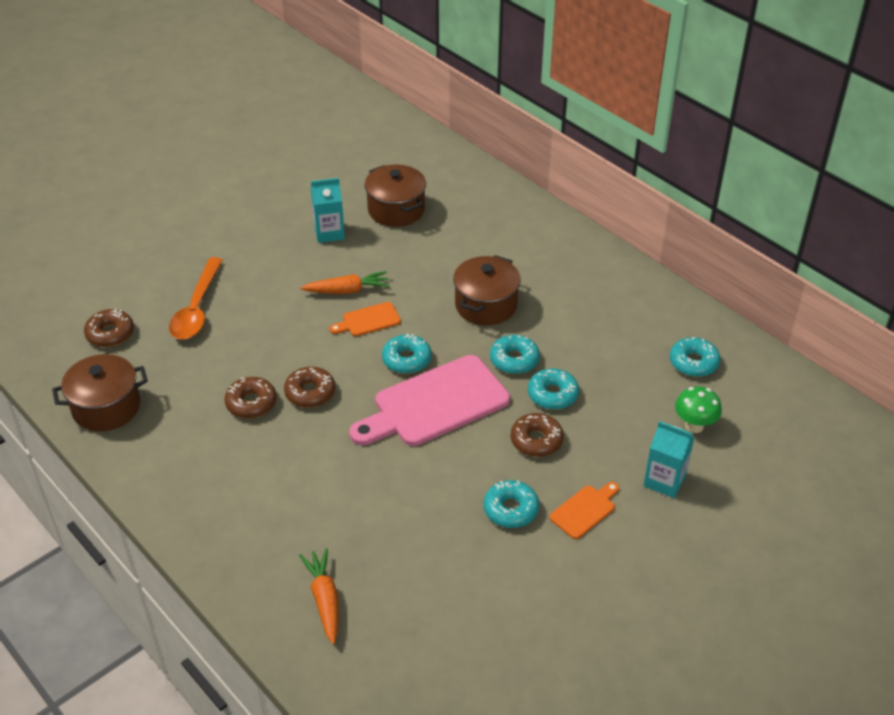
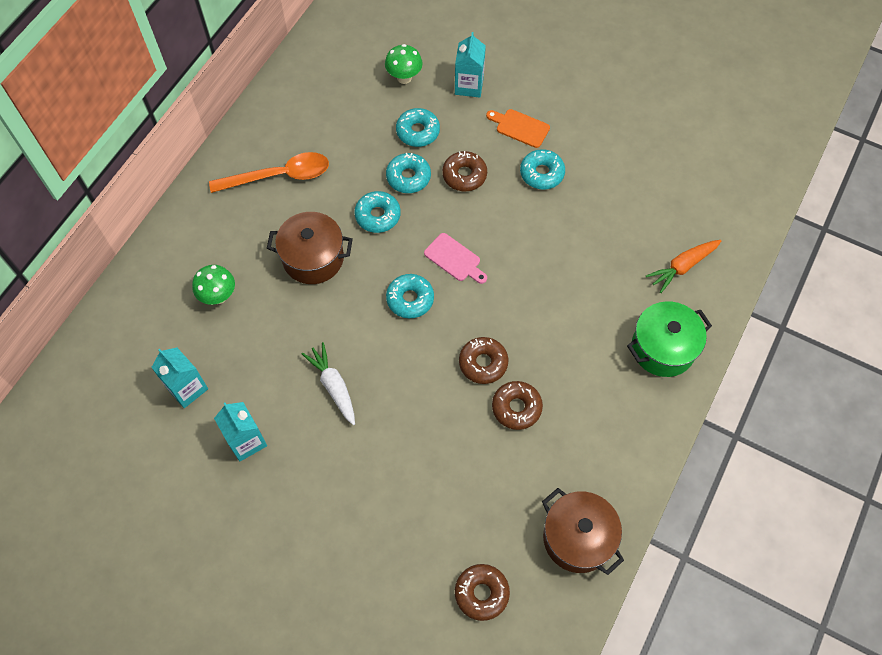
camera: 110 degrees left, 20 degrees up
(197, 308) = (412, 522): orange spoon -> orange spoon (279, 176)
(240, 541) = (663, 348): none -> green pot
(347, 290) = (333, 386): orange carrot -> white carrot
(368, 320) = (370, 350): orange cutting board -> none
(396, 210) = (187, 388): brown pot -> turquoise carton
(435, 404) = (454, 259): pink cutting board -> pink cutting board, size x0.46
(475, 241) = (218, 296): none -> green mushroom
(693, 363) = (332, 90): turquoise donut -> turquoise donut (418, 132)

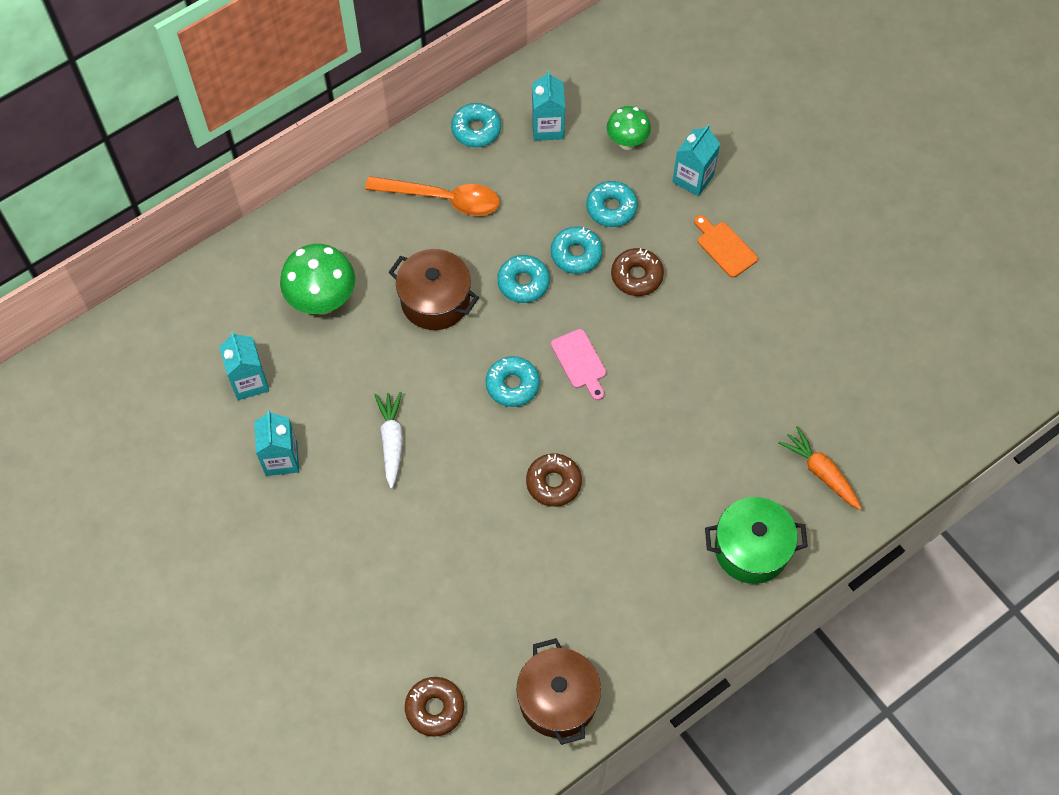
camera: 25 degrees right, 0 degrees up
(218, 296) = (322, 301): green mushroom -> green mushroom, size x1.60
(336, 89) = (548, 127): none -> turquoise carton
(516, 408) = (564, 543): brown donut -> none
(541, 173) = (721, 308): turquoise donut -> turquoise donut (476, 130)
(682, 267) = (821, 472): orange carrot -> orange carrot turned 60 degrees clockwise

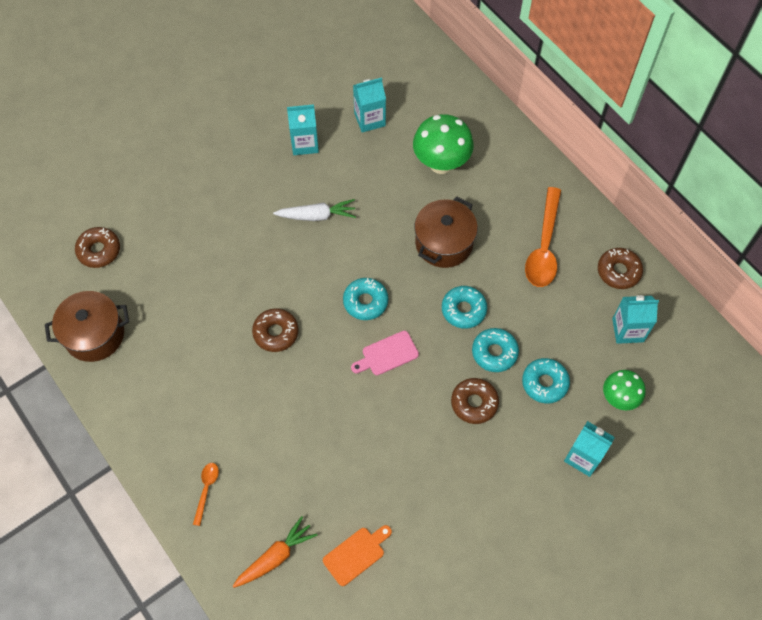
camera: 90 degrees right, 0 degrees up
(476, 130) = (618, 271): turquoise donut -> brown donut
(724, 247) = (508, 483): orange cutting board -> orange cutting board (356, 554)
(751, 549) = (206, 490): green pot -> orange spoon

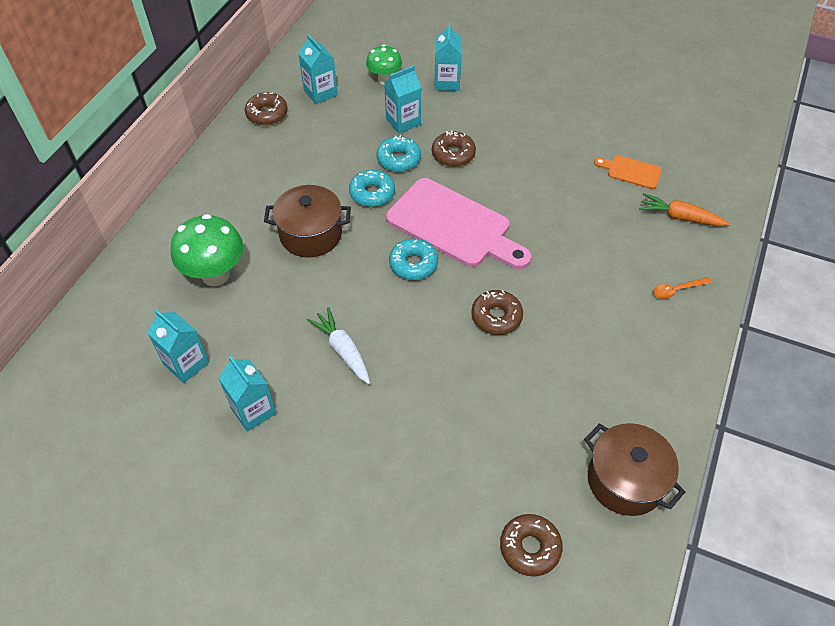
camera: 120 degrees left, 10 degrees down
(387, 354) = (453, 225): pink cutting board -> pink cutting board, size x2.16
(544, 246) = (270, 166): orange spoon -> none
(544, 383) = (403, 121): turquoise donut -> turquoise carton

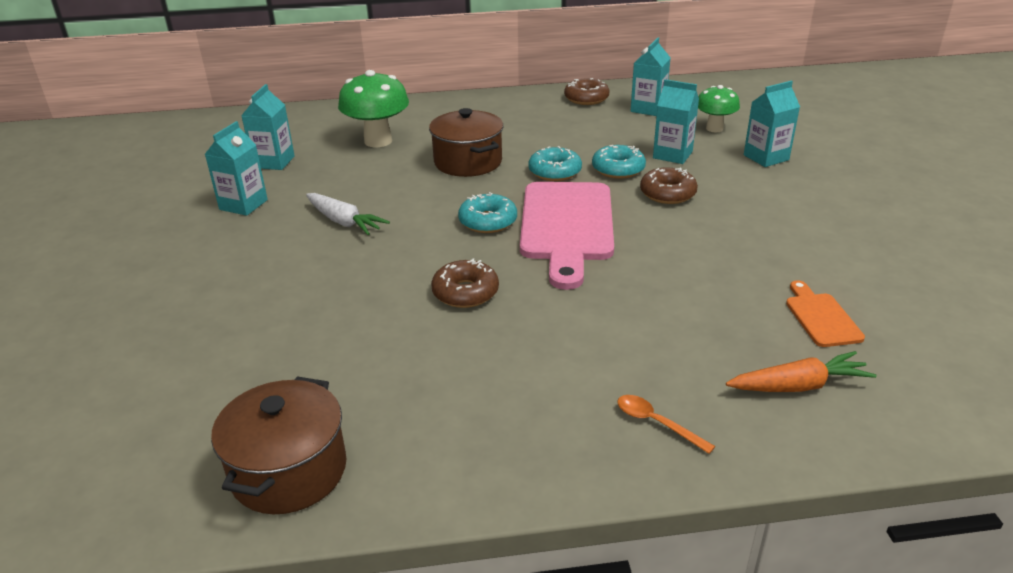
camera: 60 degrees right, 20 degrees down
(343, 350) = (344, 222): white carrot -> white carrot turned 105 degrees clockwise
(530, 547) = (153, 419): brown donut -> none
(680, 217) = (798, 386): orange carrot -> orange carrot turned 90 degrees clockwise

